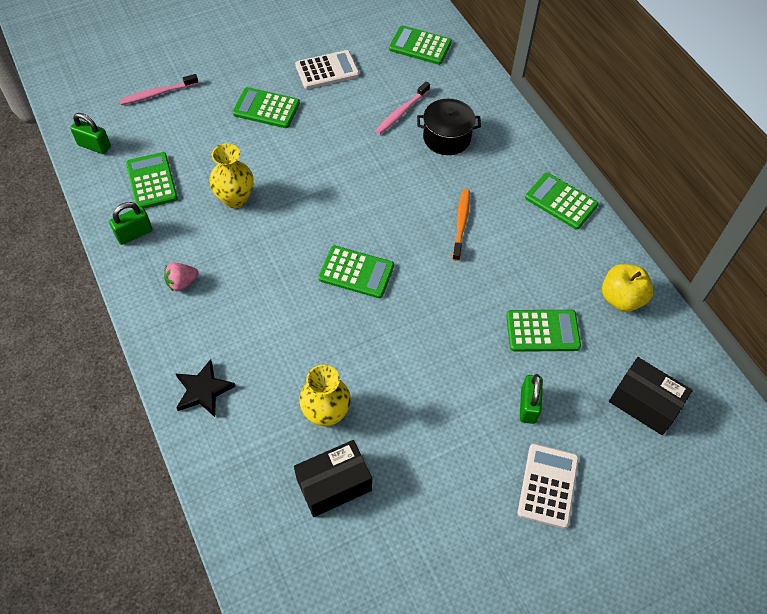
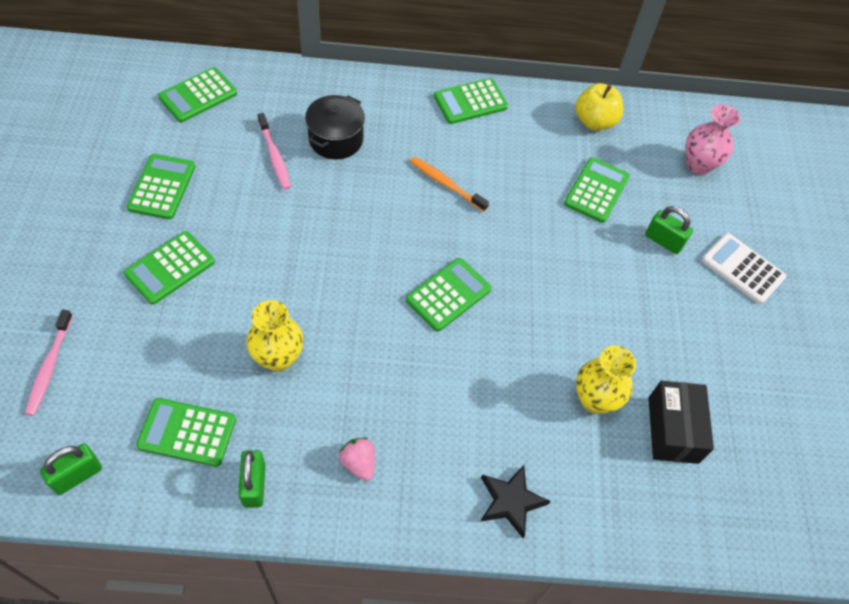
camera: 65 degrees left, 0 degrees up
(182, 283) = (359, 463): pink strawberry -> pink strawberry turned 150 degrees clockwise
(327, 70) = (162, 187): white calculator -> green calculator
(644, 403) = (698, 165): black box -> pink vase

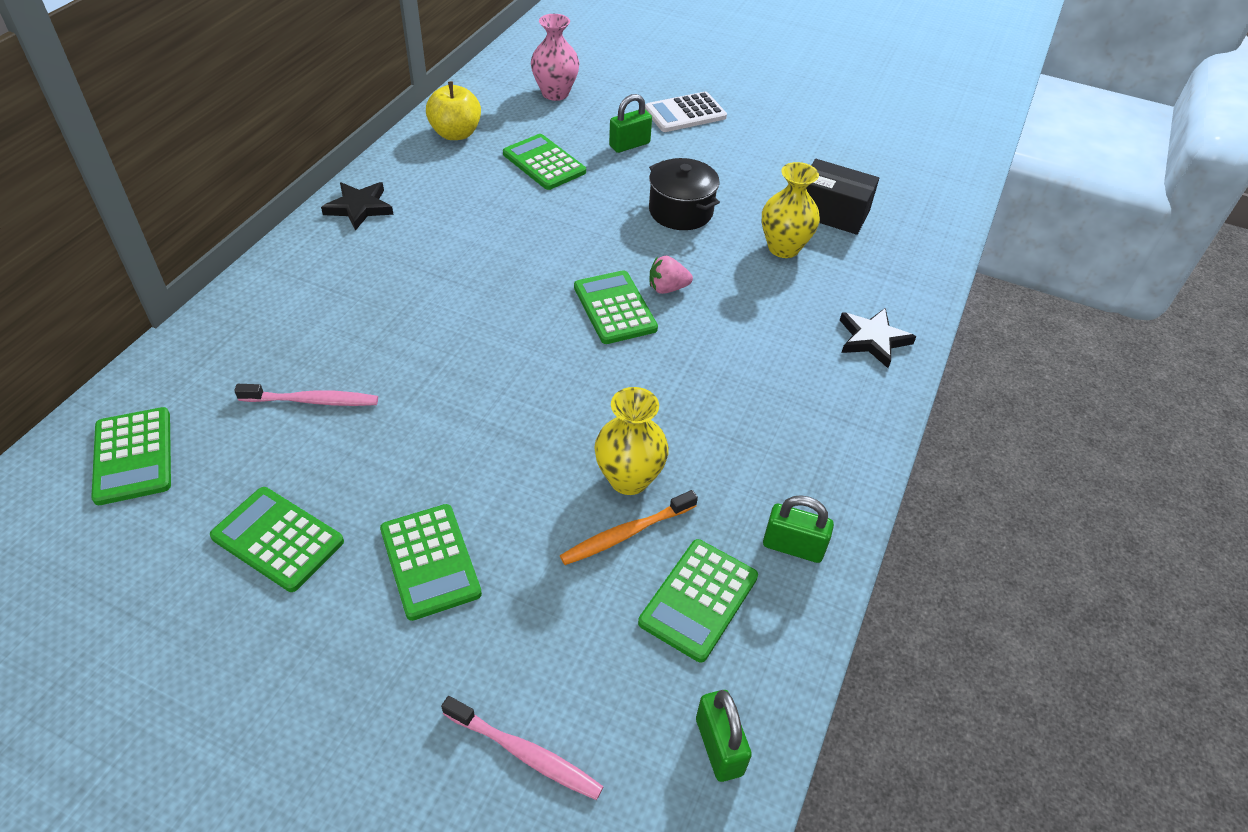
camera: 65 degrees left, 10 degrees down
(336, 139) = (329, 335): black pot -> black pot (681, 211)
(359, 463) = (795, 443): pink strawberry -> pink strawberry (667, 288)
(446, 184) = (464, 263): orange toothbrush -> orange toothbrush (626, 534)
(470, 102) = (359, 207): green calculator -> black star

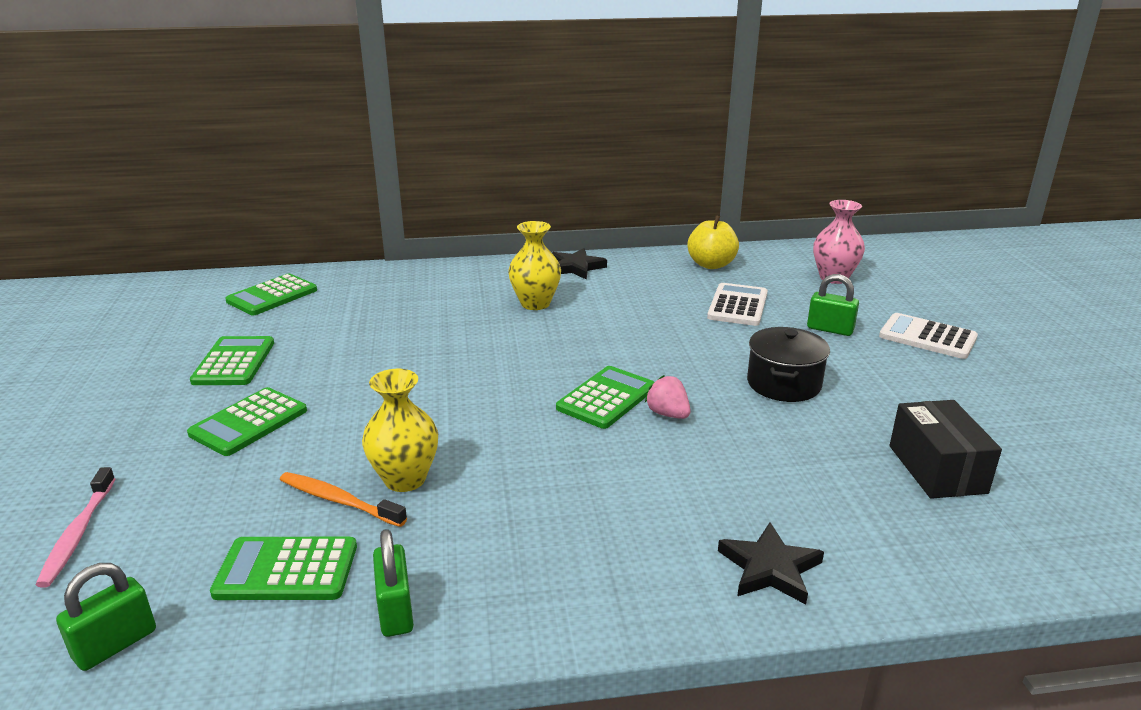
camera: 60 degrees right, 20 degrees down
(312, 401) = (368, 325): pink toothbrush -> none
(544, 163) = (737, 305): green calculator -> white calculator
(783, 248) = (826, 457): yellow vase -> yellow vase (535, 303)

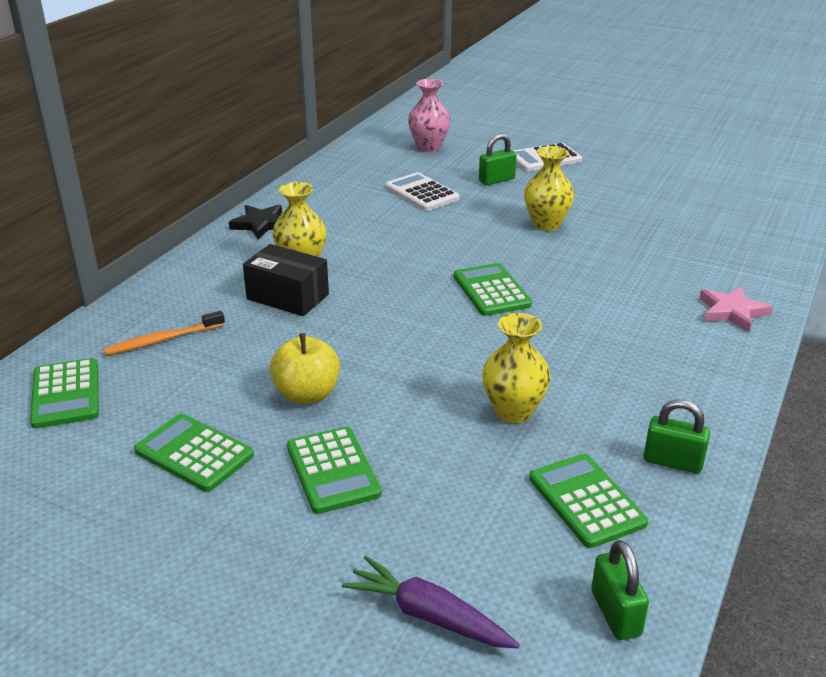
camera: 55 degrees left, 5 degrees up
(78, 533) = (428, 615): pink toothbrush -> purple carrot
(286, 570) = (586, 501): green calculator -> green calculator turned 120 degrees clockwise
(339, 500) = (513, 451): orange toothbrush -> orange toothbrush (163, 340)
(668, 414) = (538, 277): pink strawberry -> none
(711, 264) = (343, 174): yellow apple -> yellow apple (307, 394)
(770, 568) = (732, 312): black star -> pink star
(784, 384) = (546, 224): black pot -> yellow vase
(936, 469) = (684, 224): black box -> black box (287, 297)

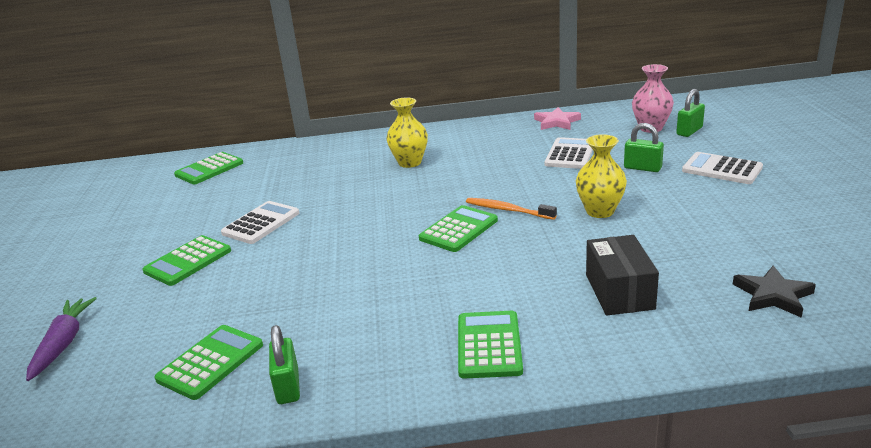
camera: 60 degrees right, 5 degrees down
(163, 340) = (281, 166): orange toothbrush -> orange toothbrush (507, 210)
(194, 453) = (179, 219): green calculator -> green calculator (489, 345)
(261, 224) = (444, 133): black star -> black star (773, 295)
(287, 297) = (365, 175): black box -> black box (619, 292)
(307, 394) = (261, 223): yellow apple -> white calculator
(513, 411) = (301, 295): yellow vase -> none
(615, 613) = (88, 416): green padlock -> green padlock (689, 131)
(732, 312) = (572, 346): pink star -> pink star (556, 122)

